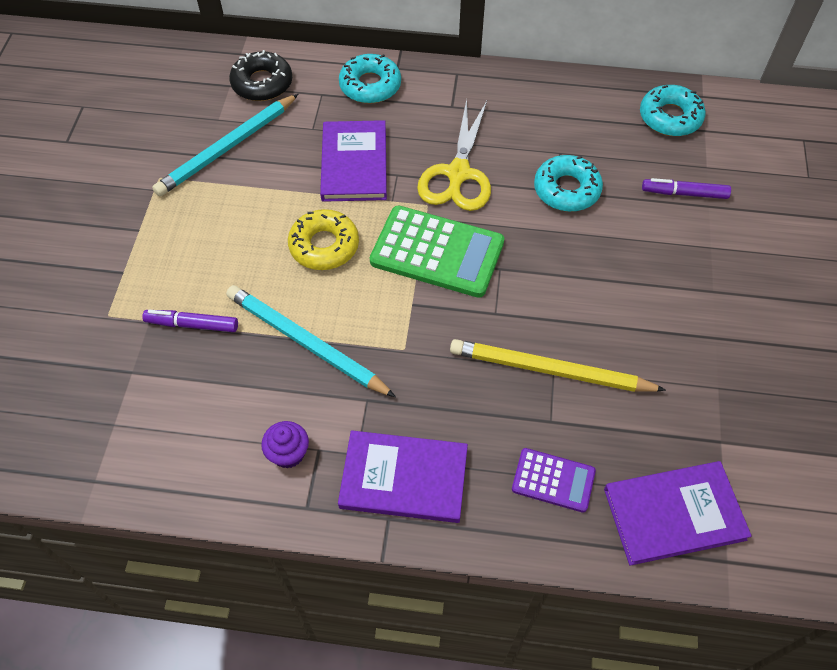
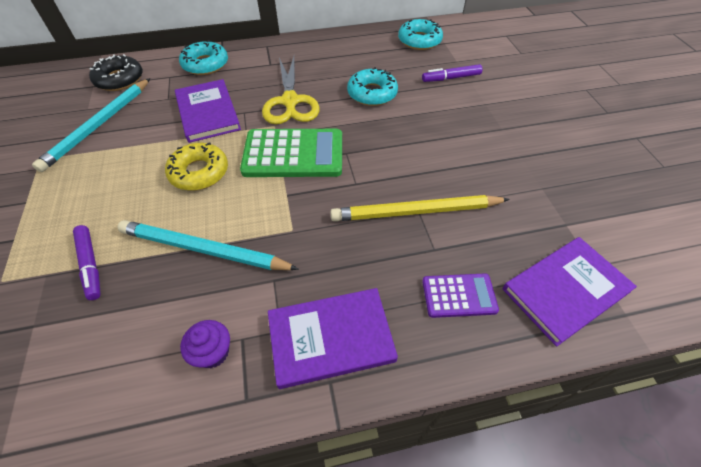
camera: 20 degrees left, 5 degrees down
(192, 324) = (90, 265): purple marker -> purple marker turned 105 degrees counterclockwise

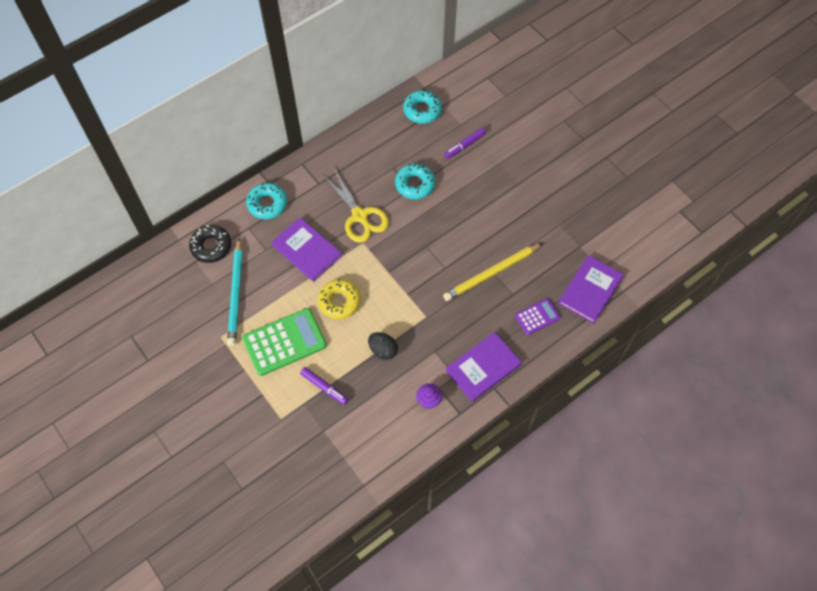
camera: 25 degrees left, 10 degrees up
(204, 249) = (383, 350): turquoise pencil -> black egg
(293, 154) = (392, 262): green calculator -> green calculator (284, 342)

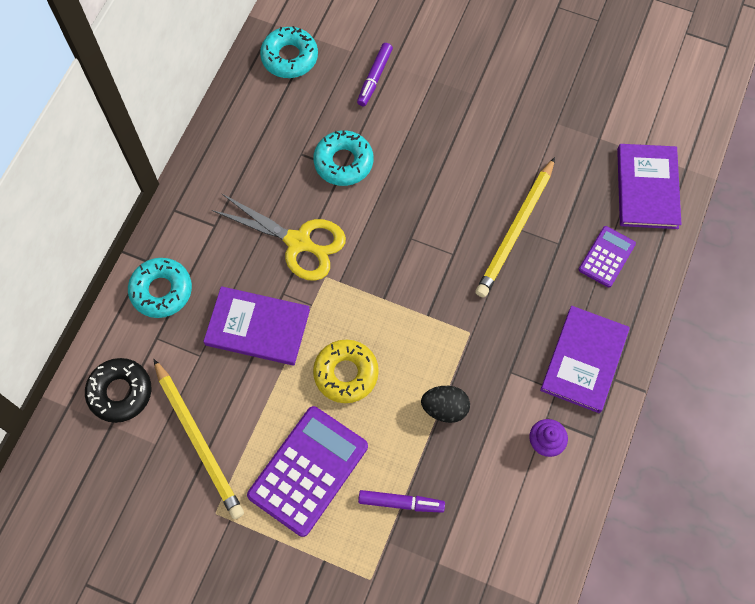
camera: 30 degrees left, 5 degrees up
(236, 294) = (198, 440): turquoise pencil -> yellow pencil
(284, 342) = (308, 471): green calculator -> purple calculator

